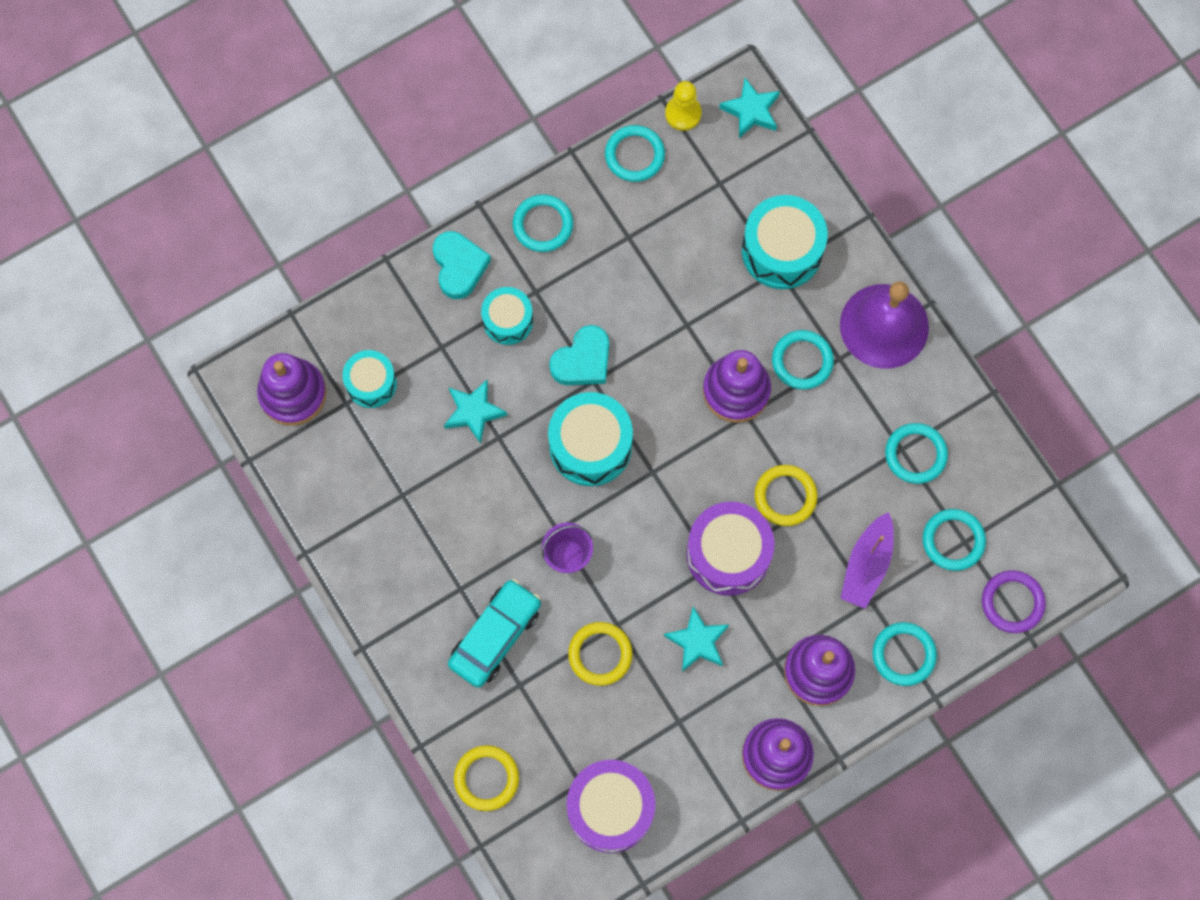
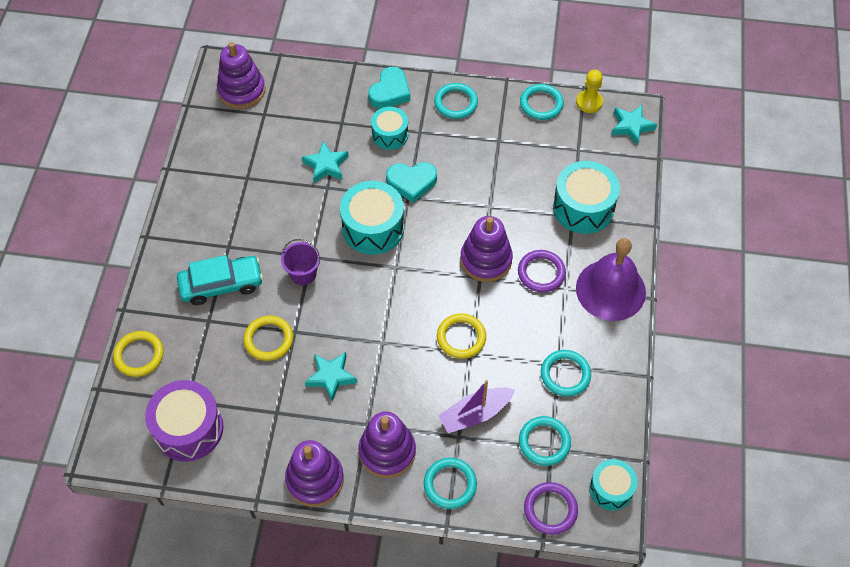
camera: 40 degrees right, 15 degrees down
(371, 383) = (286, 114): turquoise drum -> turquoise drum (611, 489)
(728, 554) = (396, 343): purple drum -> none
(802, 361) = (541, 273): turquoise ring -> purple ring

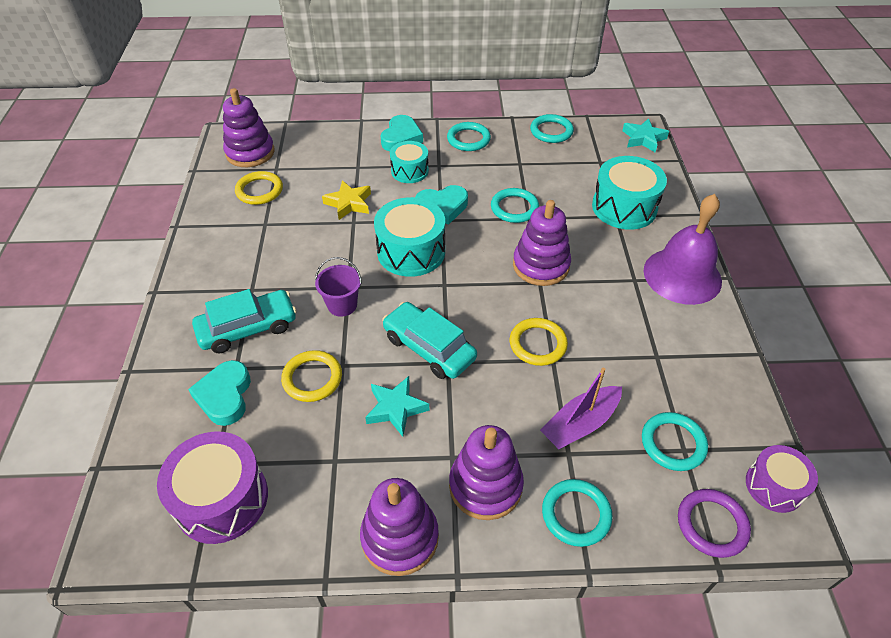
camera: 10 degrees left, 10 degrees down
(139, 355) = (150, 419): yellow ring -> yellow ring (259, 190)
(197, 344) = (225, 396): none -> turquoise heart
(326, 165) = (349, 203): turquoise star -> yellow star
(369, 327) = (429, 348): none -> turquoise car
(541, 273) = (603, 269): purple ring -> none
(565, 374) = (668, 365): turquoise ring -> turquoise ring (514, 208)
(589, 102) = (596, 125): yellow pawn -> none
(611, 489) = (774, 486): turquoise drum -> purple drum

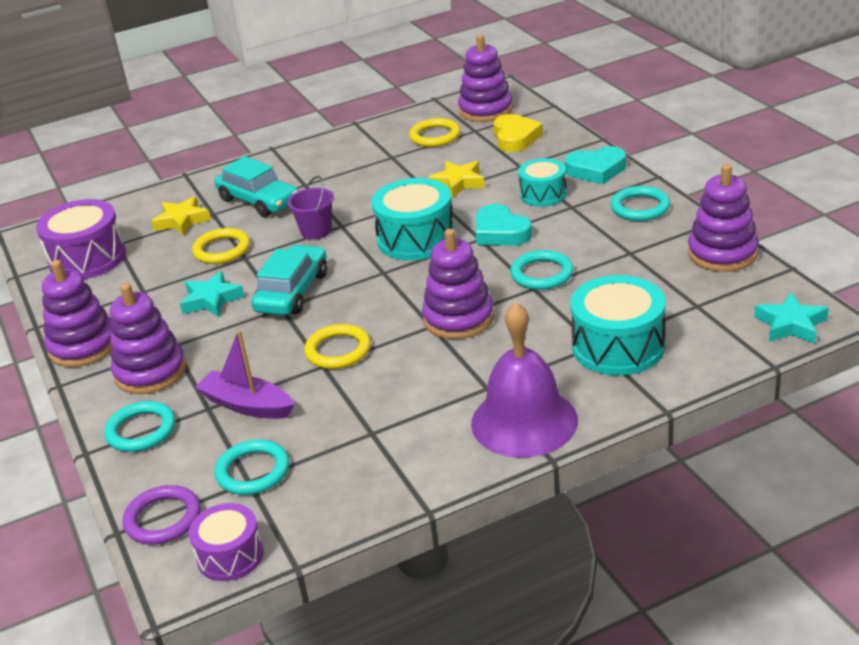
camera: 70 degrees right, 15 degrees down
(225, 396) = (182, 221): turquoise heart -> yellow star
(312, 154) = (515, 138): none -> yellow heart
(551, 131) = (722, 253): turquoise ring -> purple stacking toy

